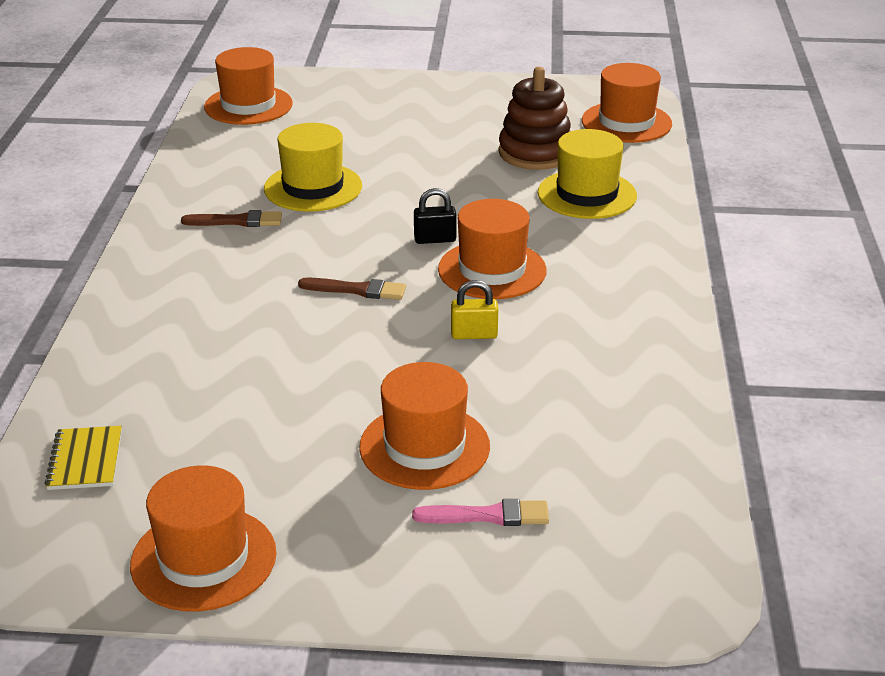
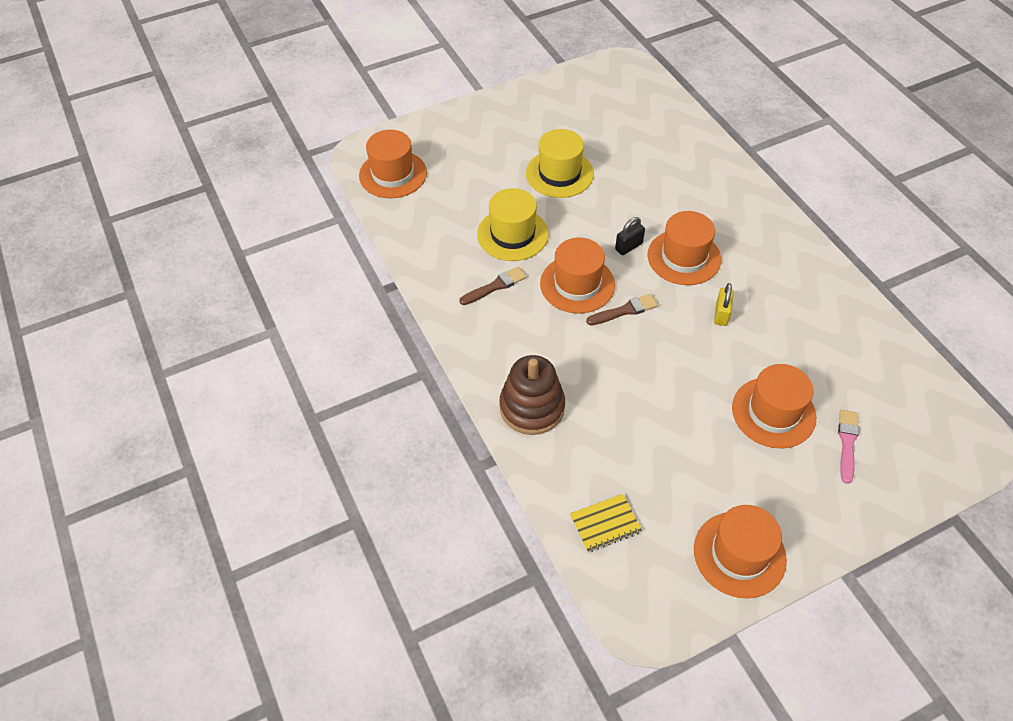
camera: 30 degrees left, 20 degrees up
(85, 460) = (605, 524): yellow notebook -> yellow notebook turned 75 degrees counterclockwise
(474, 334) = (721, 314): yellow padlock -> yellow padlock turned 45 degrees counterclockwise
(488, 515) = (847, 443): pink brush -> pink brush turned 45 degrees counterclockwise
(535, 153) = (617, 143): brown stacking toy -> brown stacking toy (532, 407)
(587, 194) = (678, 168): yellow hat -> yellow hat (559, 174)
(626, 122) = (645, 93): orange hat -> orange hat (577, 284)

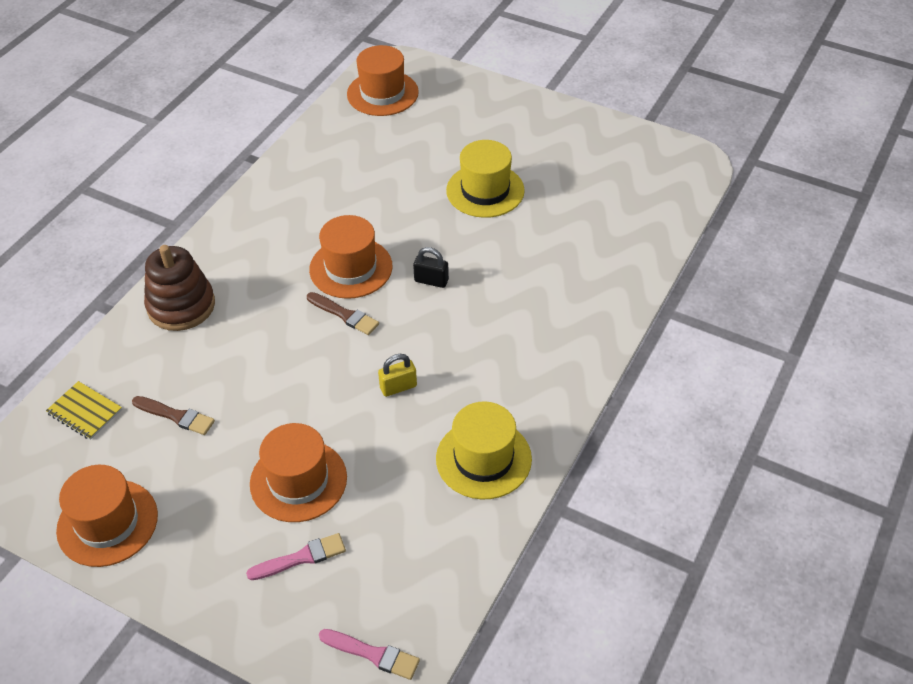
camera: 55 degrees right, 5 degrees down
(495, 286) = (303, 217): brown brush -> brown brush (176, 416)
(512, 234) = (376, 198): yellow hat -> yellow hat (483, 459)
(684, 257) = (453, 326): orange hat -> none
(953, 439) = (373, 654): none -> pink brush

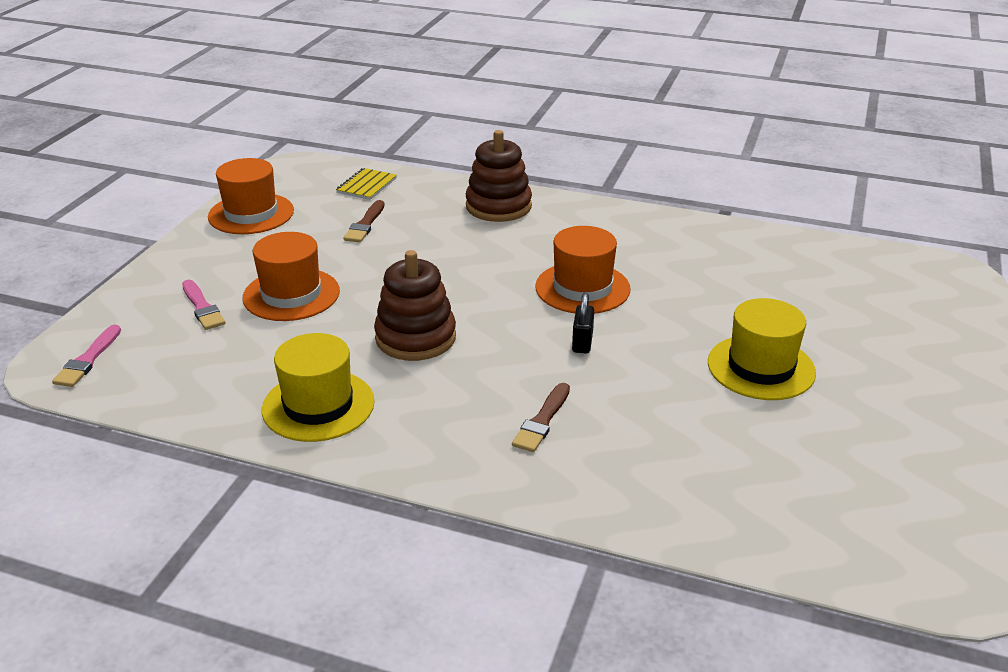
camera: 80 degrees right, 15 degrees down
(344, 315) = (511, 293): brown brush -> brown brush (542, 421)
(382, 93) = (893, 273): orange hat -> none
(398, 387) = (415, 337): yellow padlock -> brown stacking toy

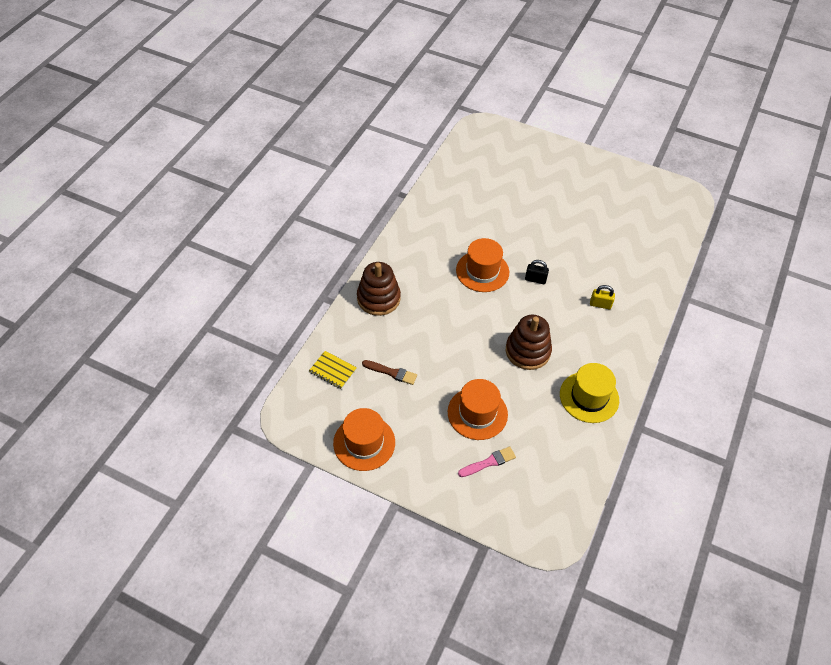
camera: 85 degrees left, 20 degrees up
(88, 360) = (544, 521): pink brush -> none
(542, 421) = (600, 304): brown brush -> yellow padlock
(761, 367) = (558, 217): yellow hat -> none

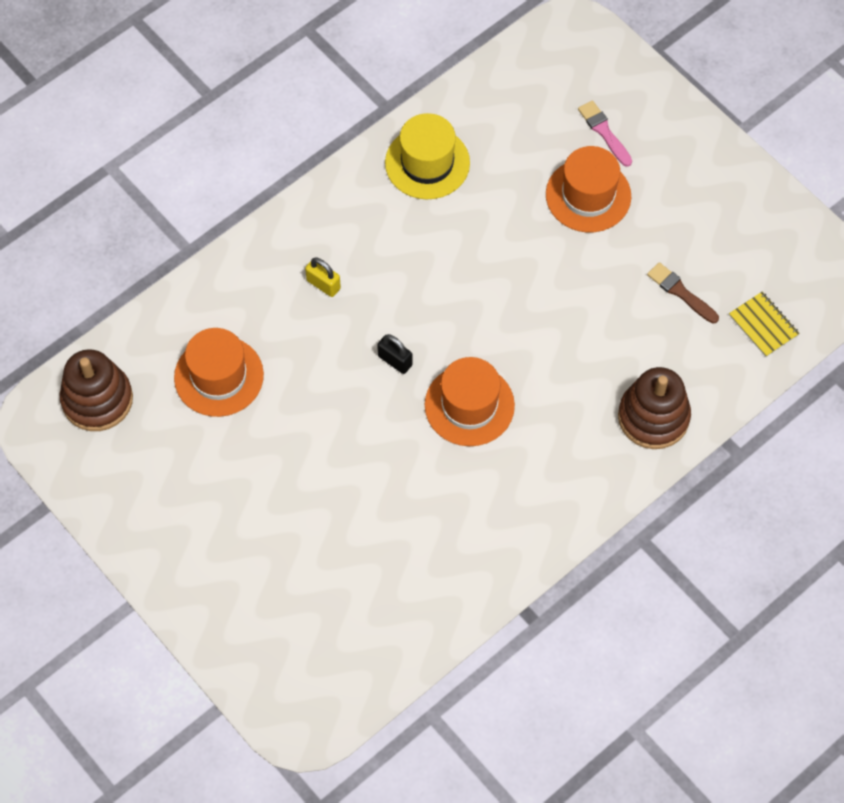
camera: 155 degrees left, 10 degrees up
(364, 443) = (754, 211): orange hat -> orange hat (219, 376)
(489, 462) = (604, 132): pink brush -> pink brush turned 60 degrees clockwise
(527, 351) = (472, 254): brown stacking toy -> brown stacking toy (97, 399)

